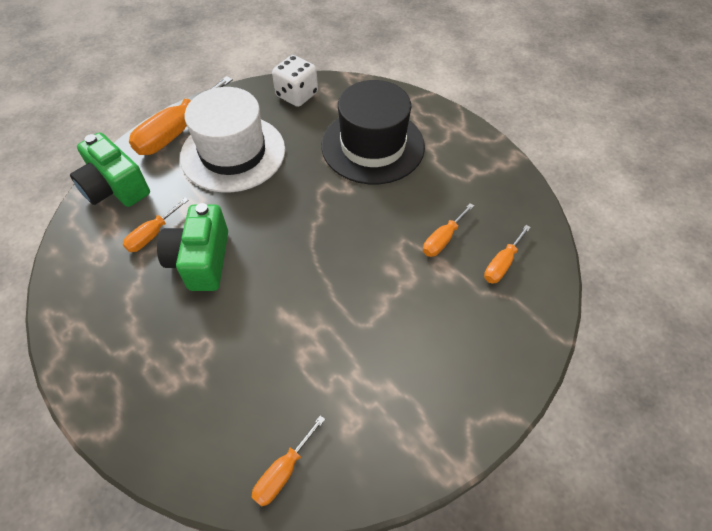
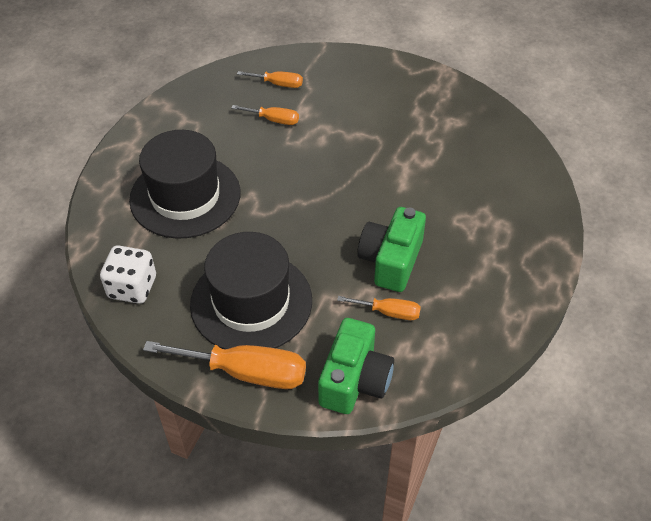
camera: 115 degrees left, 5 degrees down
(201, 260) = (391, 261): green camera -> green camera turned 135 degrees clockwise
(233, 153) = (251, 302): white hat -> black hat
(283, 472) = (506, 141): orange screwdriver -> none

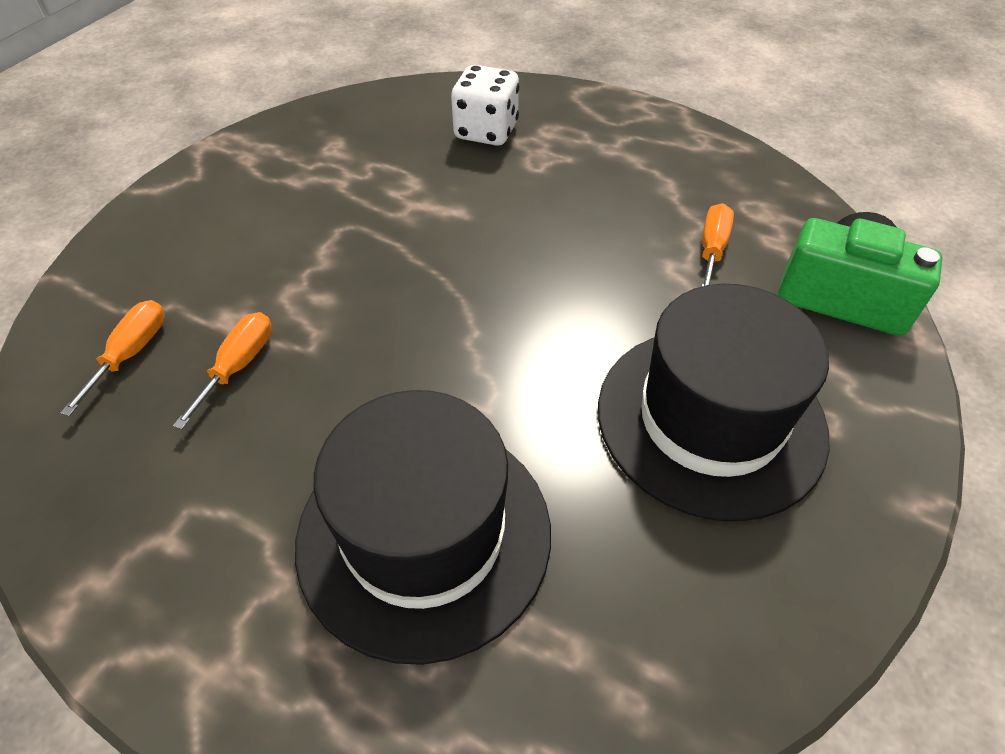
camera: 85 degrees left, 0 degrees up
(132, 287) = (692, 644): white dice -> white dice (486, 131)
(246, 372) = (864, 432): orange screwdriver -> none
(391, 261) = (613, 238): green camera -> none

